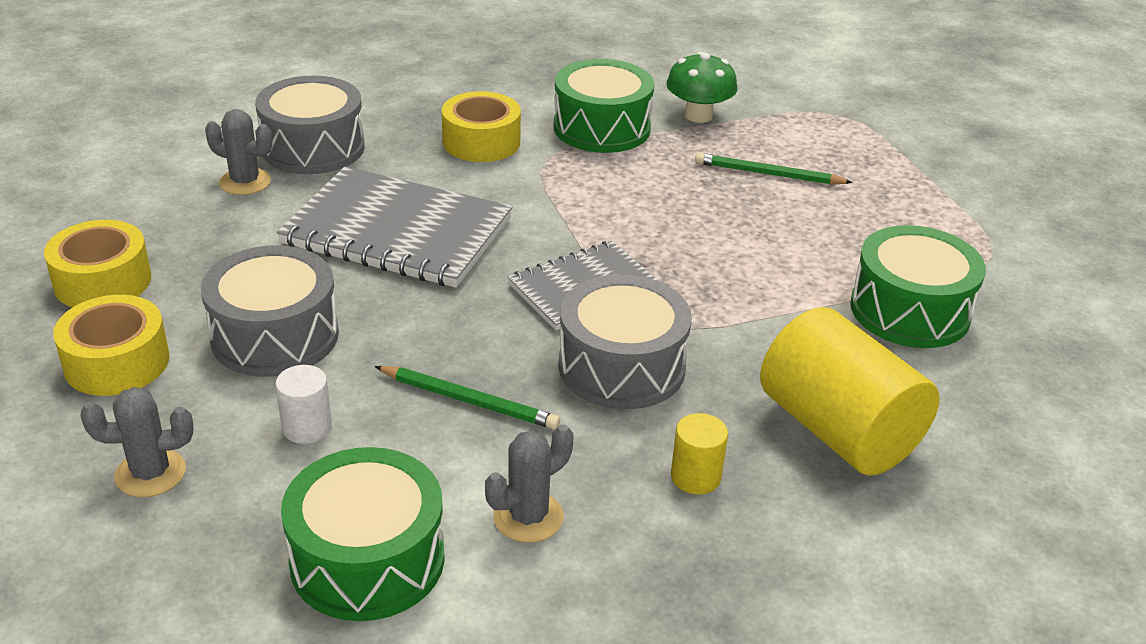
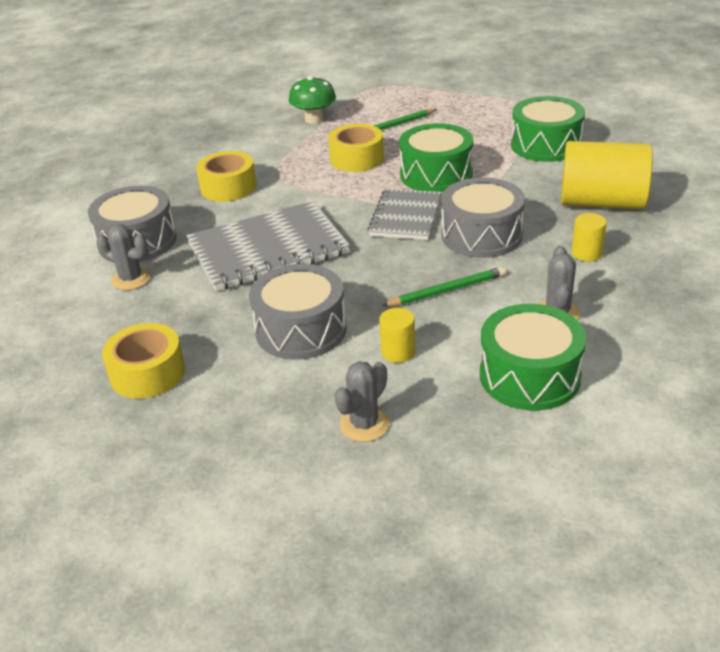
camera: 40 degrees left, 0 degrees up
(117, 362) = (240, 398): yellow tape -> yellow tape (357, 159)
(245, 182) = (131, 279): grey cactus -> grey cactus turned 45 degrees clockwise
(307, 427) = (398, 352): white cylinder -> yellow cylinder
(601, 128) = (278, 148): green drum -> green drum (436, 174)

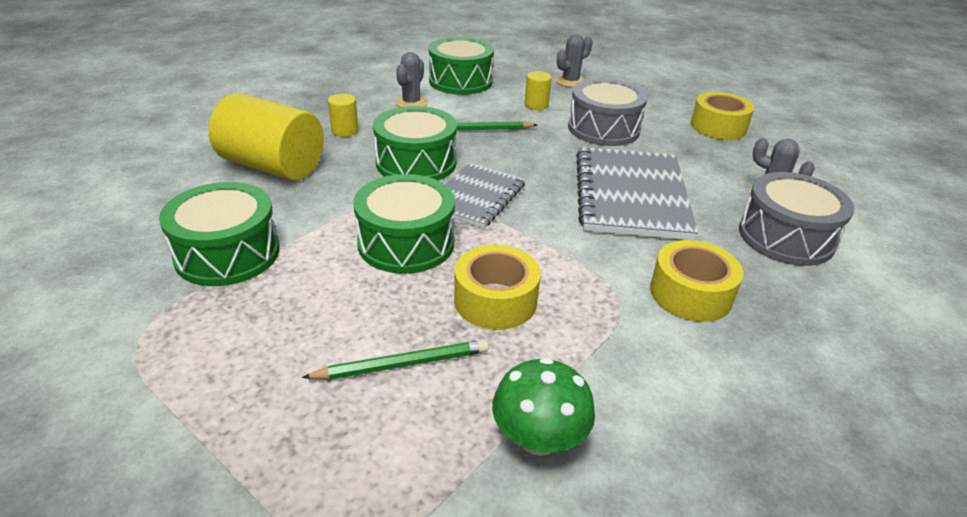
camera: 170 degrees left, 0 degrees up
(268, 249) = (631, 195): grey notebook -> grey notebook turned 75 degrees counterclockwise
(481, 235) = (416, 163): grey drum -> green drum

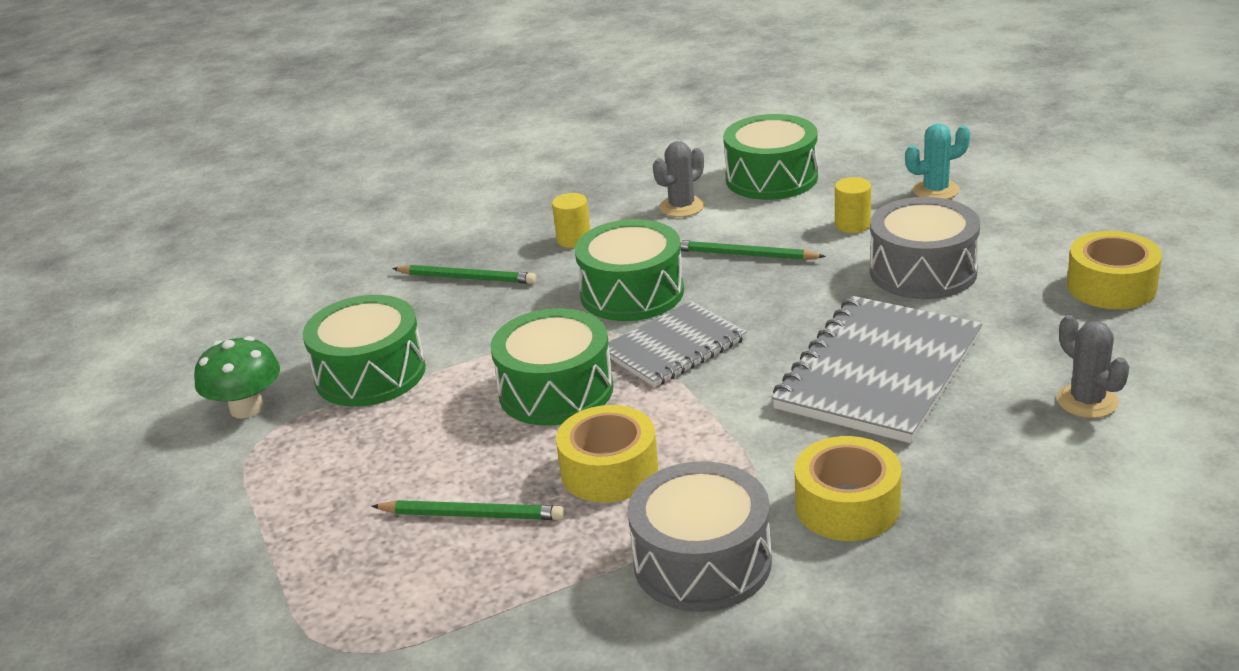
camera: 30 degrees right, 5 degrees down
(272, 166) = (466, 278): yellow cylinder -> green pencil
(538, 438) = (555, 610): green mushroom -> green mushroom (247, 408)
(570, 81) = (935, 190): grey cactus -> turquoise cactus
(785, 237) = (1052, 460): grey drum -> grey drum (702, 562)

